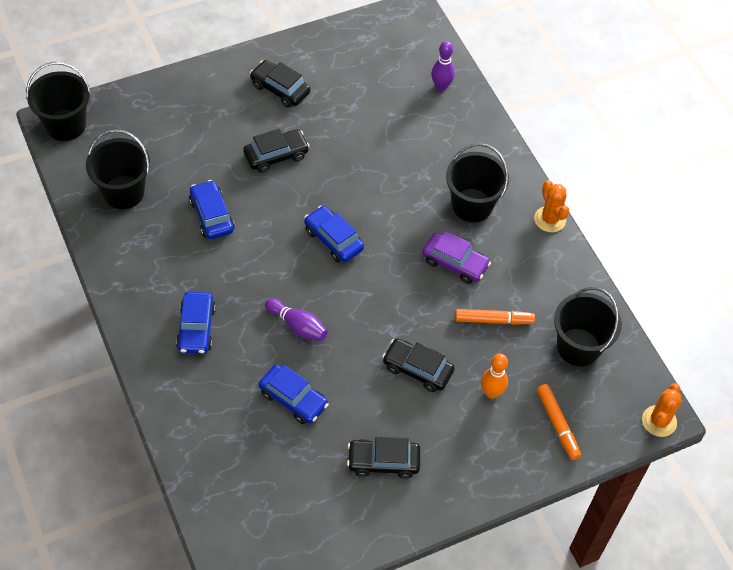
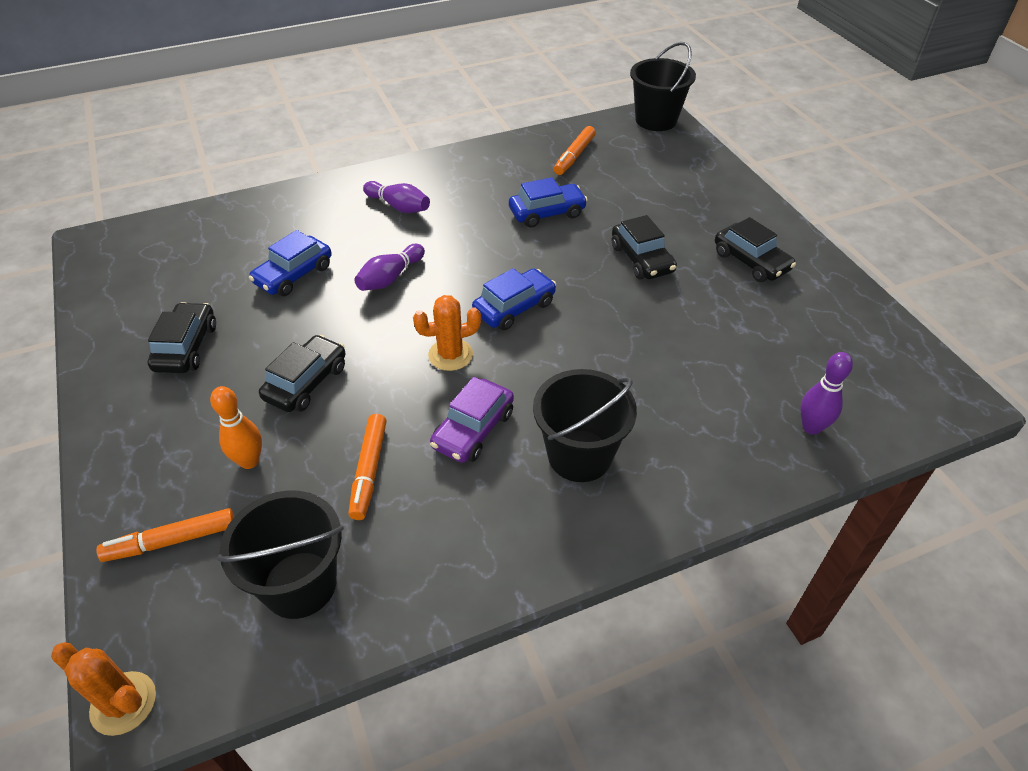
camera: 95 degrees right, 10 degrees down
(123, 192) = (574, 156): black bucket -> orange marker
(196, 328) = (399, 206): blue car -> purple bowling pin
(280, 89) = (751, 261): black car -> black car turned 105 degrees clockwise
(550, 219) = (558, 563): orange cactus -> orange cactus (450, 355)

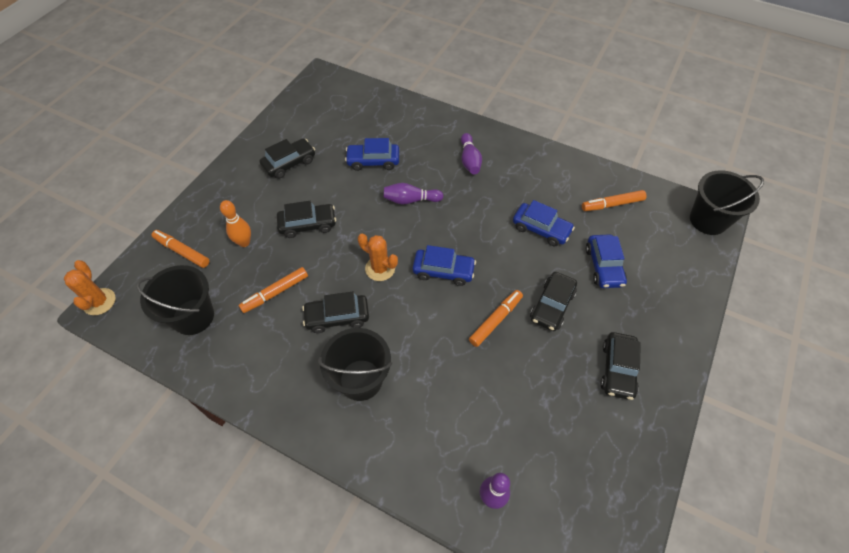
camera: 50 degrees right, 10 degrees up
(473, 429) = (337, 317): purple car -> black car
(617, 306) = (495, 320): none -> orange marker
(635, 202) = (603, 266): none -> blue car

